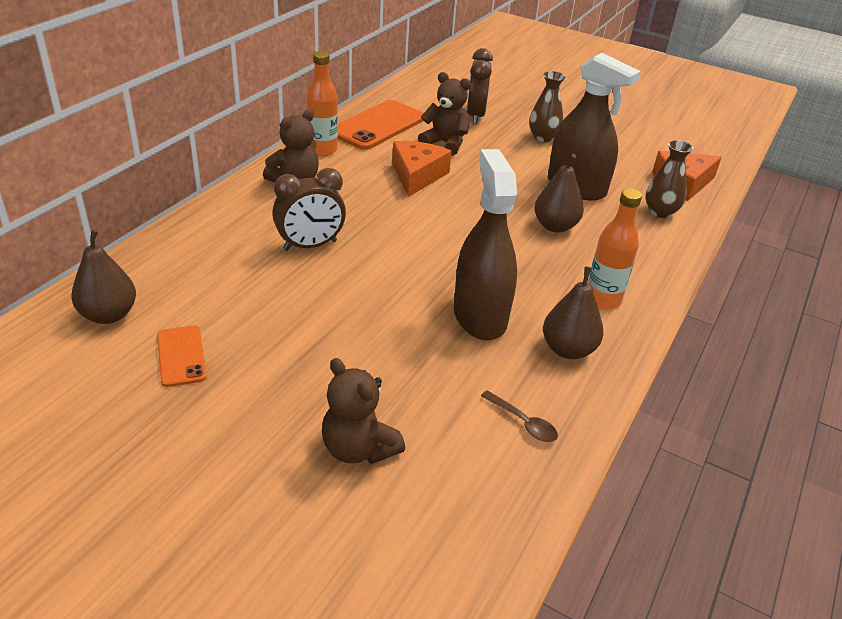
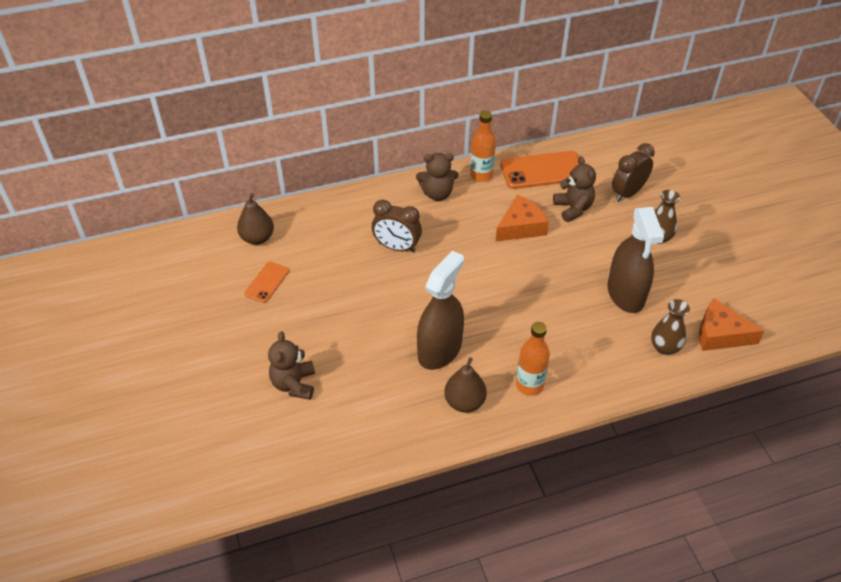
camera: 45 degrees right, 10 degrees up
(523, 423) = (386, 425): brown spoon -> none
(555, 226) = (567, 316): brown pear -> none

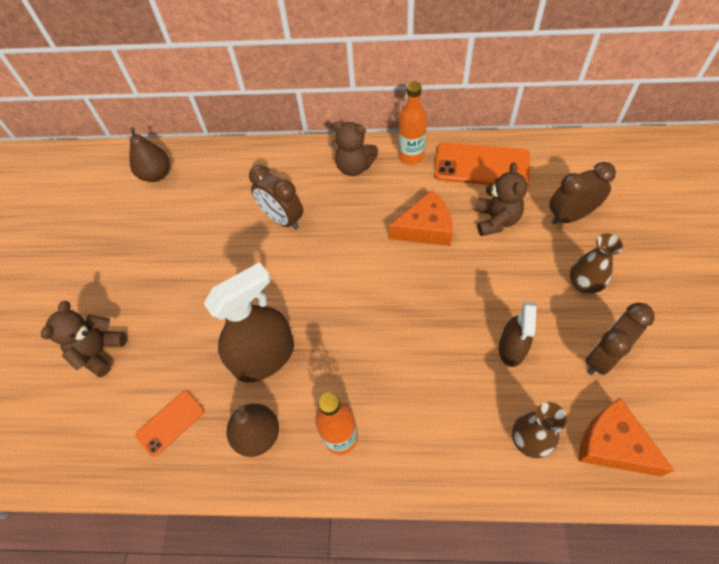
camera: 25 degrees right, 10 degrees up
(267, 282) = (138, 226): orange phone -> orange phone (170, 423)
(625, 294) = (511, 349): brown spray bottle -> brown spray bottle, size x0.59
(691, 282) = (602, 357): none -> brown clock

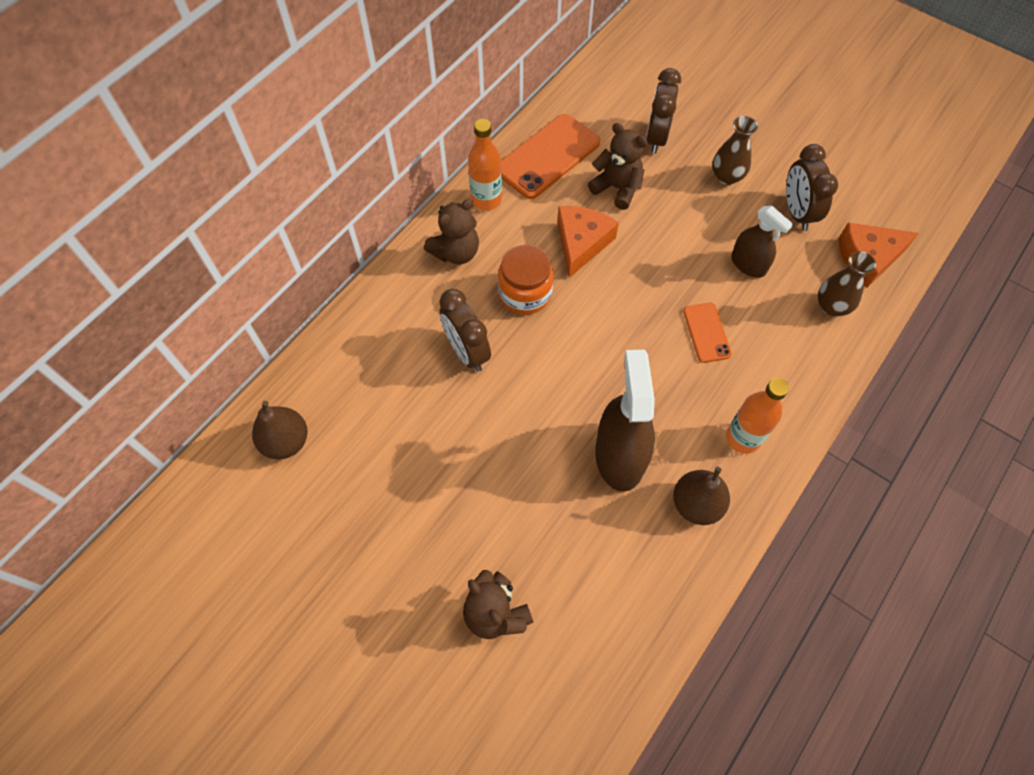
camera: 60 degrees left, 5 degrees up
(170, 423) = (631, 577): orange phone -> orange phone (706, 332)
(282, 219) = (467, 351): brown clock -> brown clock turned 75 degrees clockwise
(354, 222) = (525, 293): none -> orange jar

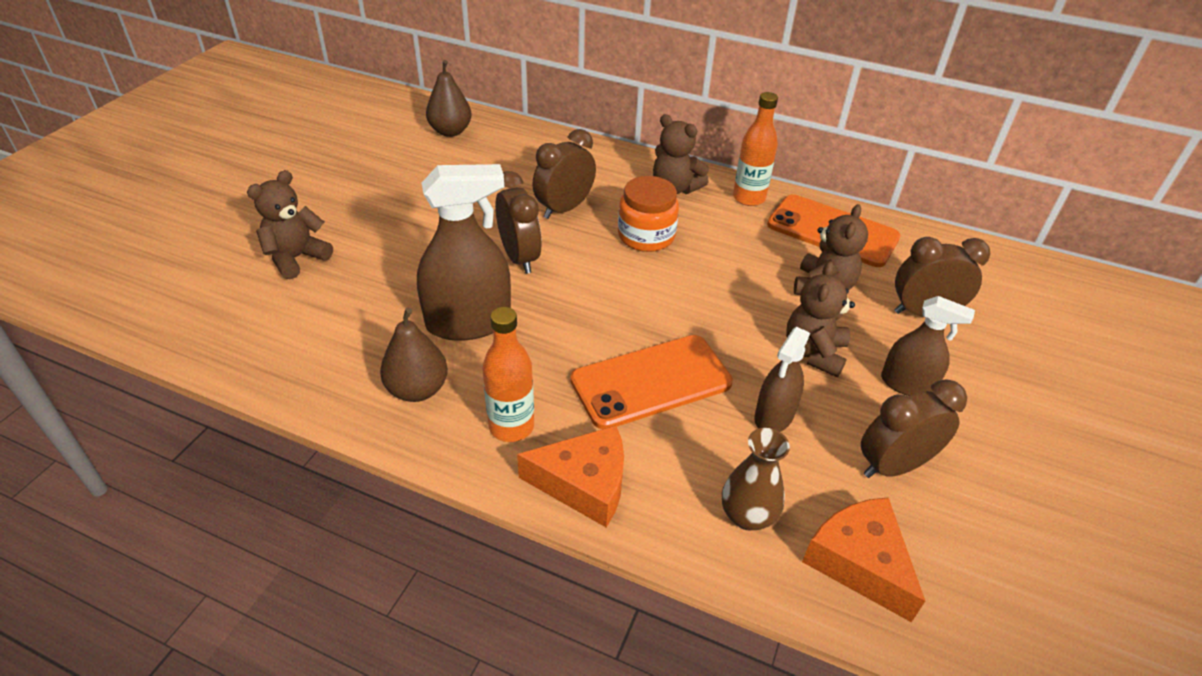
camera: 75 degrees right, 20 degrees down
(536, 402) = (519, 258): none -> brown clock
(581, 243) = (729, 267): orange cheese -> orange cheese (584, 484)
(689, 219) = (814, 352): none -> brown teddy bear
(706, 332) = (651, 382): orange phone -> orange phone, size x1.83
(727, 176) = (907, 384): brown vase -> brown spray bottle

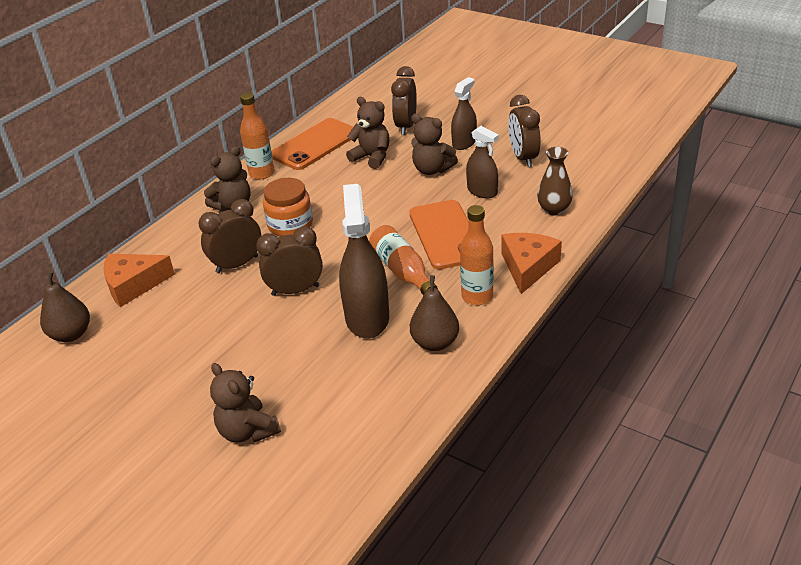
camera: 75 degrees left, 5 degrees down
(562, 345) = (402, 271): none -> orange bottle
(564, 208) = (237, 264): brown clock -> brown clock turned 90 degrees clockwise
(859, 562) = (584, 179): orange cheese -> orange cheese (133, 285)

